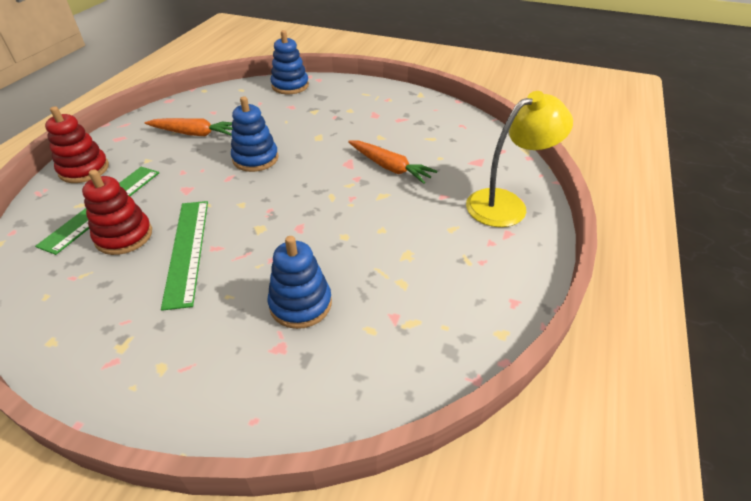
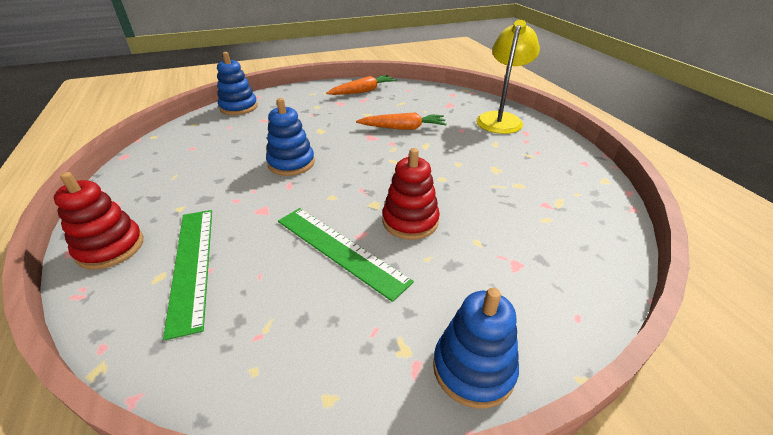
camera: 40 degrees left, 5 degrees down
(124, 236) = (258, 273): red stacking toy -> red stacking toy (410, 221)
(194, 134) = (199, 169): orange carrot -> orange carrot (363, 91)
(300, 304) = (484, 231): blue stacking toy -> blue stacking toy (473, 368)

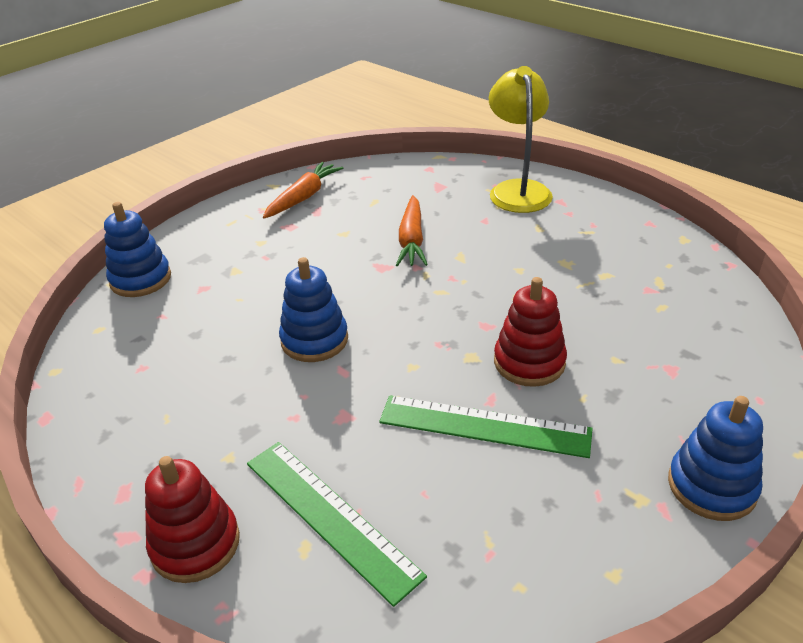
camera: 25 degrees left, 0 degrees up
(403, 128) = (411, 240): orange carrot -> orange carrot turned 120 degrees clockwise

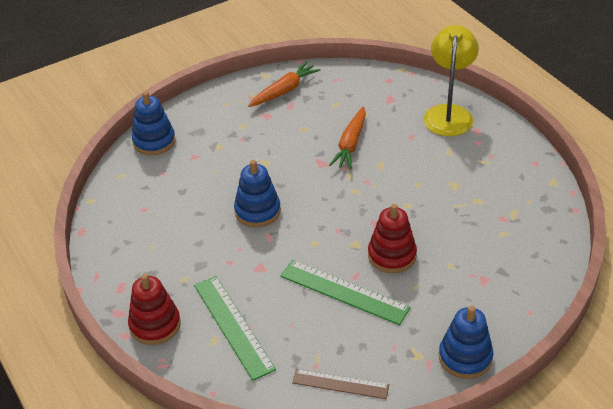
camera: 15 degrees right, 5 degrees up
(543, 576) = (340, 384): none -> brown ruler

